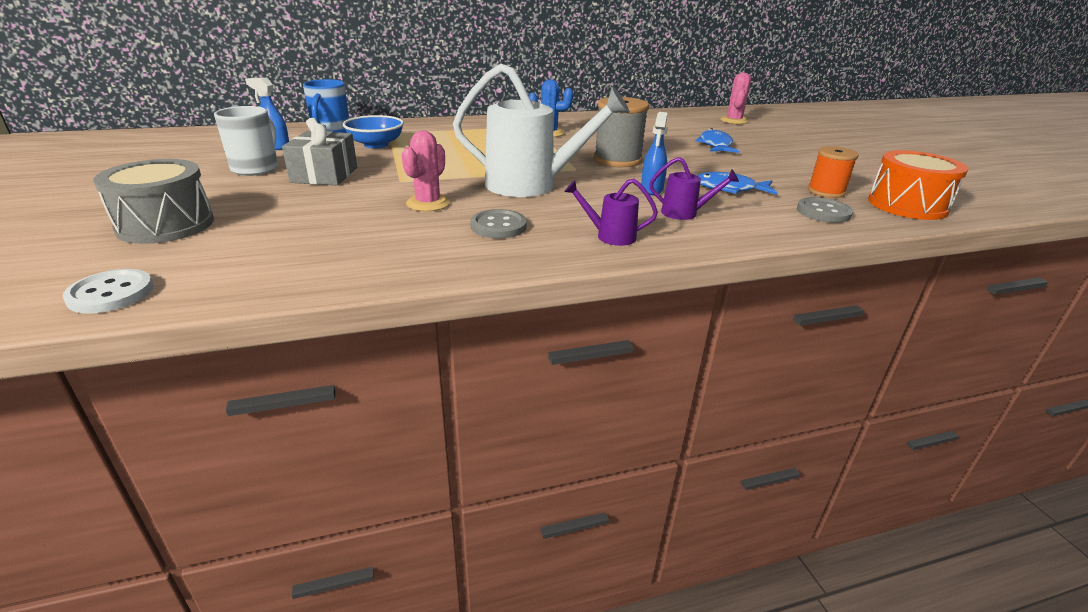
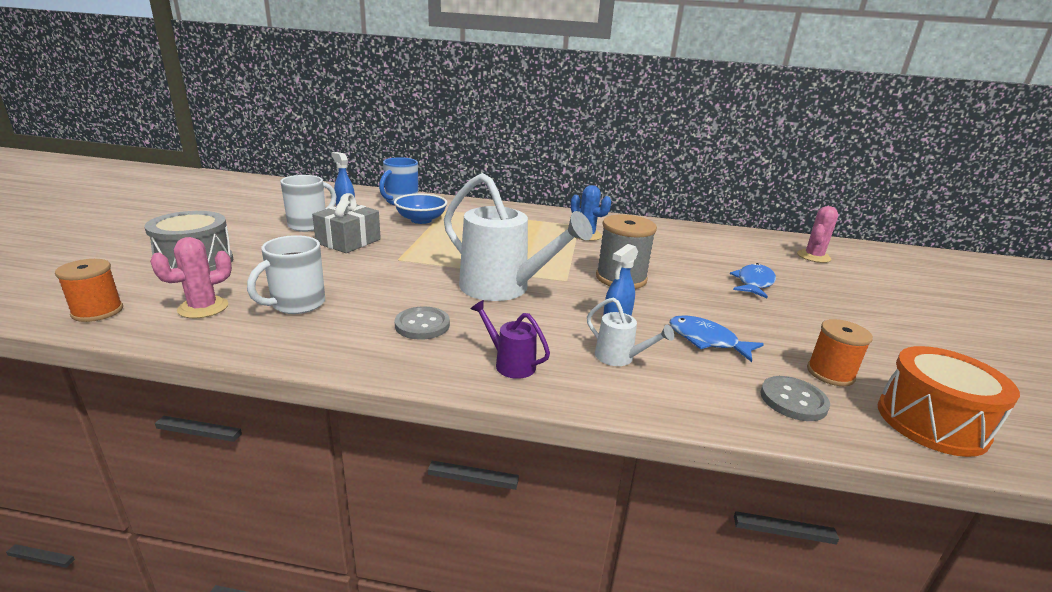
camera: 25 degrees right, 5 degrees down
(111, 293) = (97, 311): white button -> orange spool
(349, 237) = (296, 304): none -> white mug
(428, 203) = (393, 287): pink cactus -> pink cactus (203, 308)
(685, 213) = (619, 358): purple watering can -> white watering can

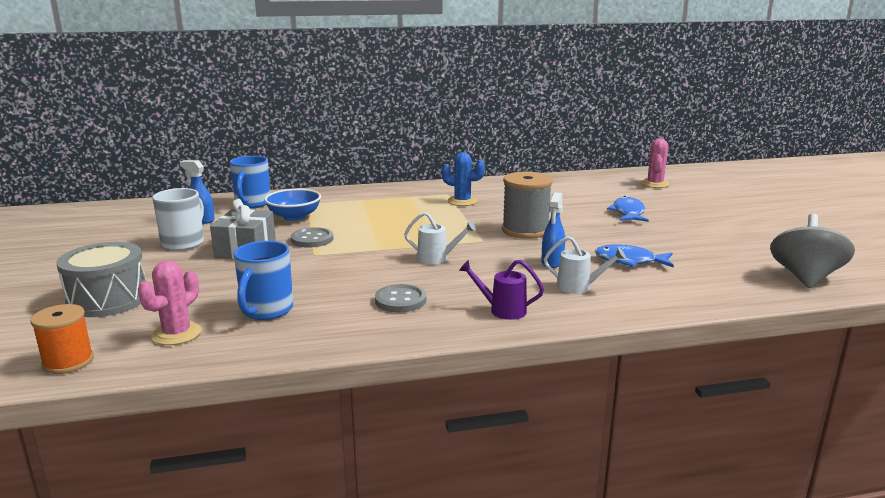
camera: 20 degrees left, 5 degrees down
(296, 304) = (266, 311): white mug -> blue mug
(503, 288) = (437, 258): white watering can -> white watering can, size x0.46
(793, 400) = (716, 285): grey button -> grey button (312, 239)
(830, 373) = (726, 263): orange spool -> none
(931, 422) = (805, 277): orange drum -> grey spinning top

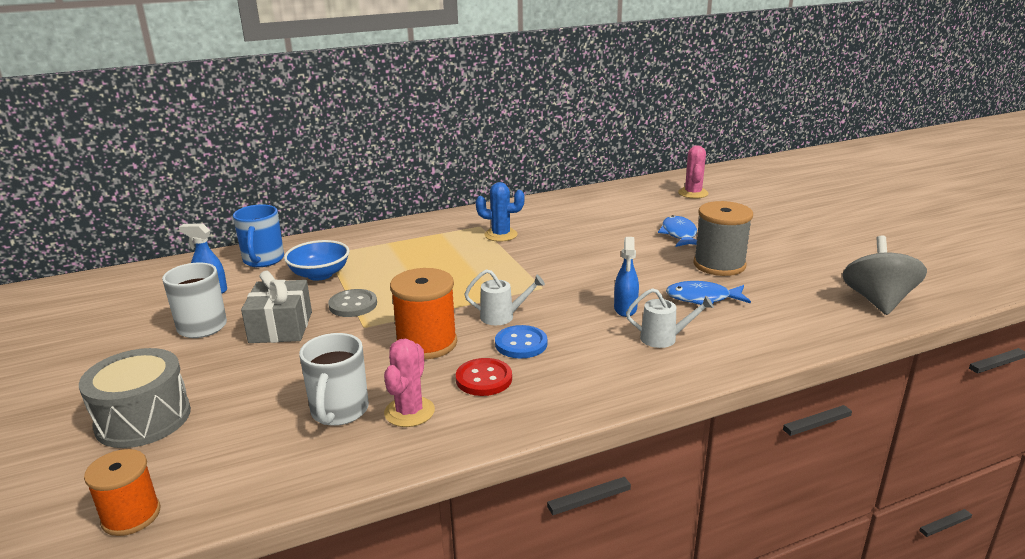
camera: 10 degrees left, 5 degrees up
(177, 334) = (247, 458): pink cactus -> pink cactus (409, 412)
(266, 311) = (339, 412): blue mug -> white mug
(362, 271) = (426, 343): none -> orange spool
(400, 300) = (484, 379): grey button -> red button
(445, 279) = (521, 344): none -> blue button
(502, 310) = (596, 379): purple watering can -> none
(525, 230) = (582, 268): grey spool -> grey spool (719, 265)

